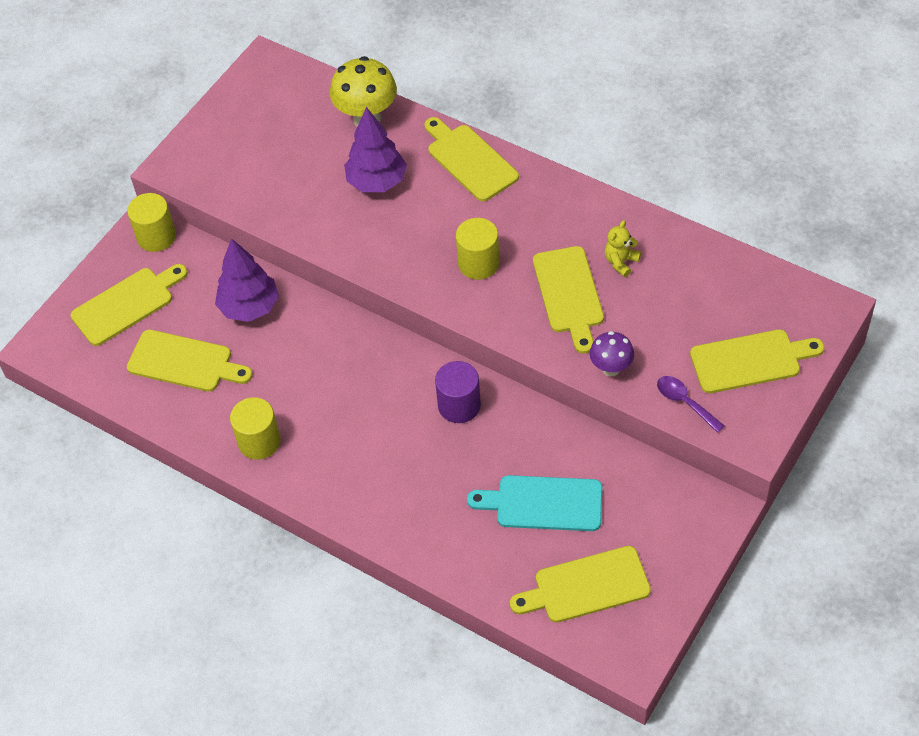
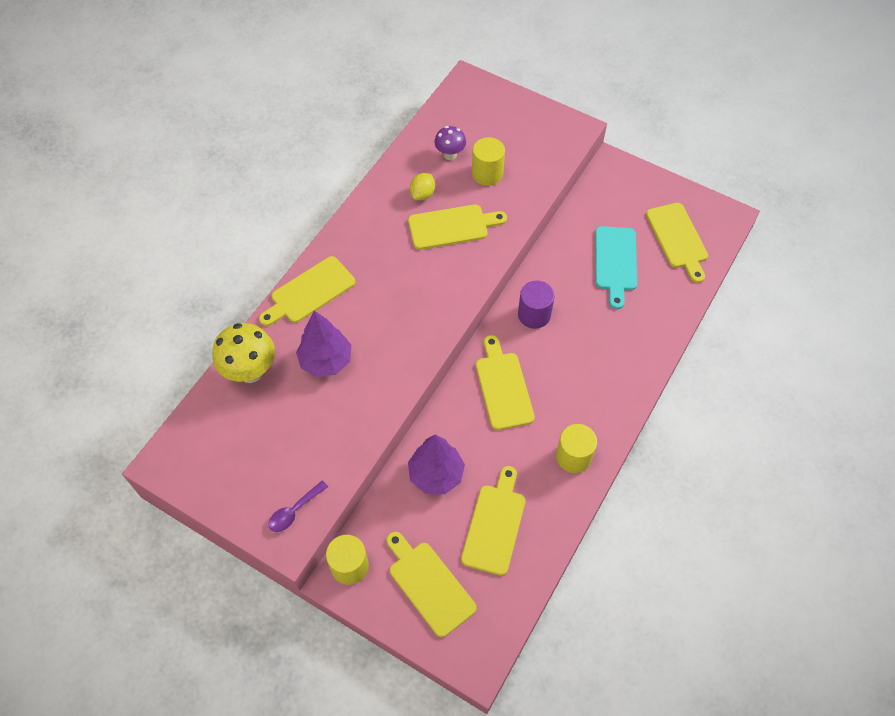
camera: 95 degrees left, 5 degrees up
(478, 263) = (419, 285): yellow cylinder -> yellow cylinder (487, 173)
(611, 368) = (520, 203): purple mushroom -> purple mushroom (450, 155)
(621, 262) = (422, 194): yellow teddy bear -> yellow lemon
(684, 402) = (547, 163): purple spoon -> purple spoon (294, 511)
(750, 361) = (512, 126): yellow cutting board -> yellow cutting board (503, 387)

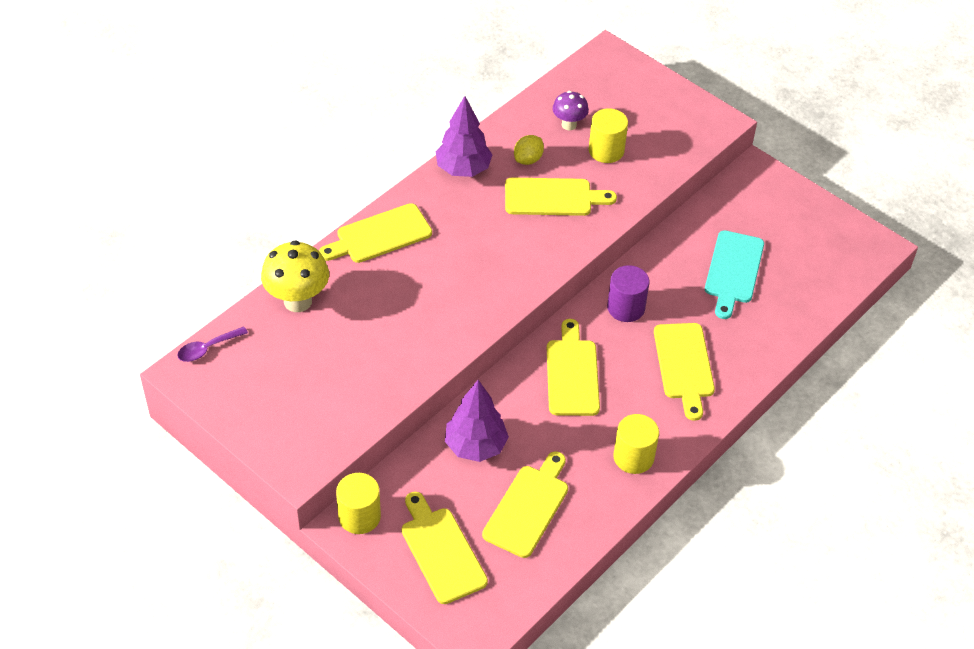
camera: 10 degrees right, 10 degrees down
(294, 511) = (313, 443): purple spoon -> purple spoon (207, 348)
(326, 361) = (381, 305): purple tree -> purple tree (463, 169)
(677, 239) = (812, 259): yellow cutting board -> yellow cutting board (684, 365)

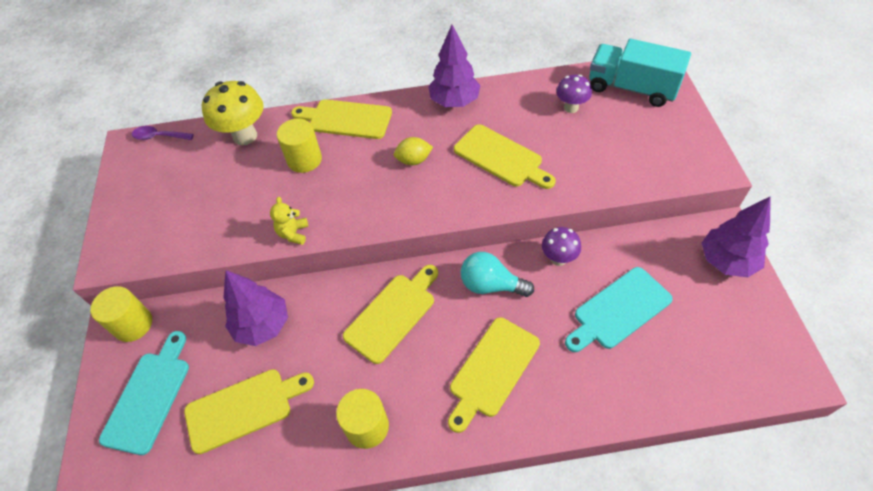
camera: 45 degrees right, 5 degrees up
(441, 551) = (149, 397): yellow cutting board -> turquoise cutting board
(444, 353) = (293, 233): none -> yellow teddy bear
(528, 159) = (511, 118): yellow lemon -> yellow lemon (414, 160)
(602, 82) = (631, 88): none -> turquoise truck
(606, 150) = (583, 142): yellow cylinder -> yellow cylinder (304, 159)
(626, 307) = (491, 285): purple cylinder -> turquoise light bulb
(657, 258) = (558, 259): none -> purple mushroom
(776, 192) = (726, 261): none -> purple tree

